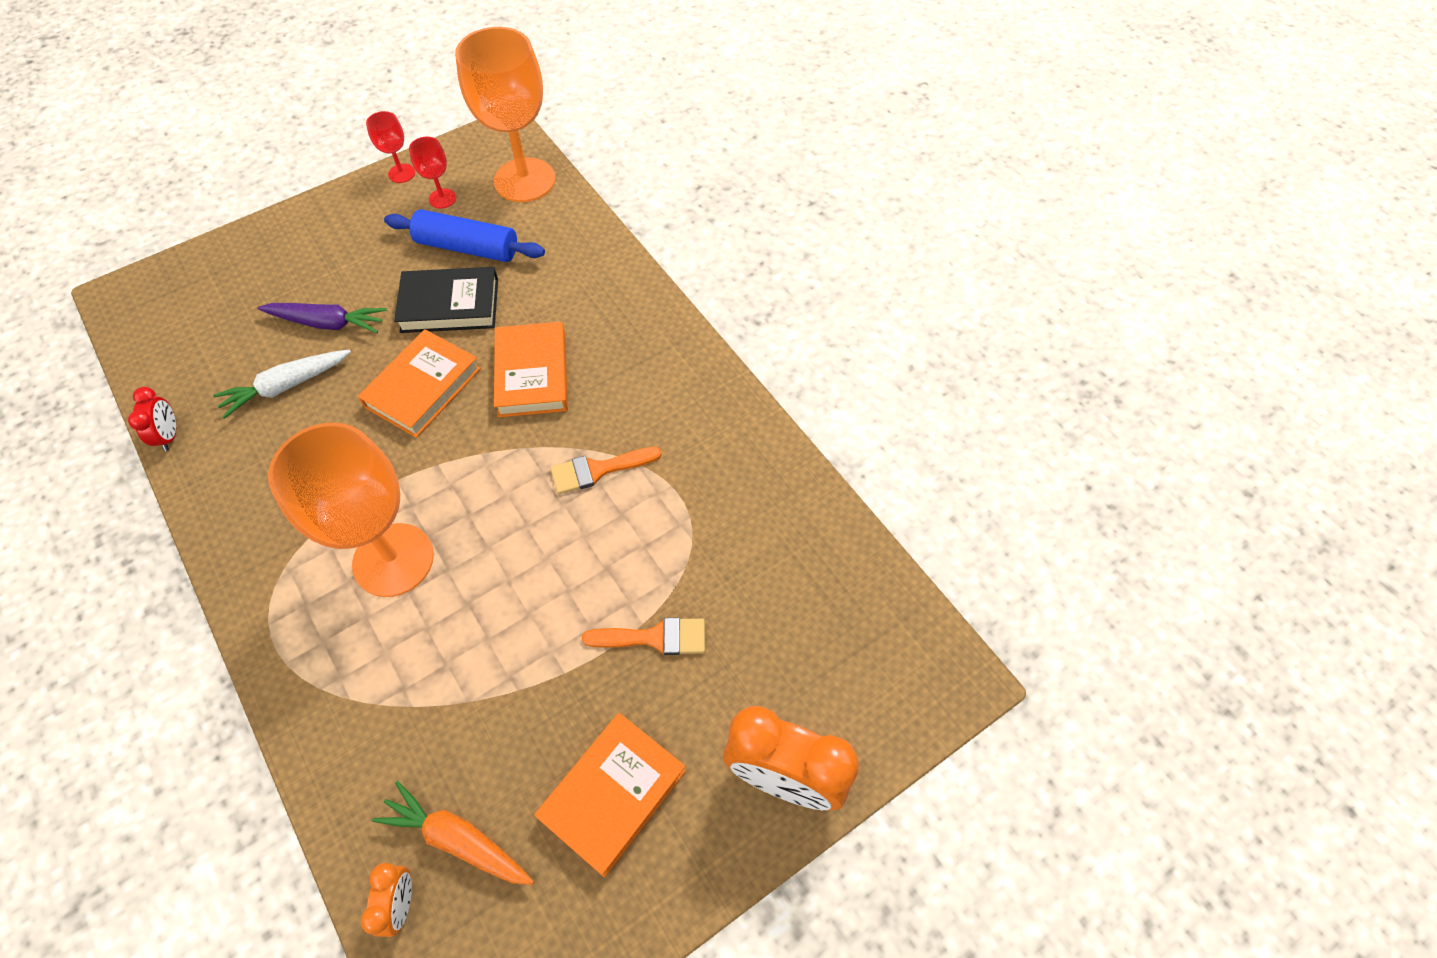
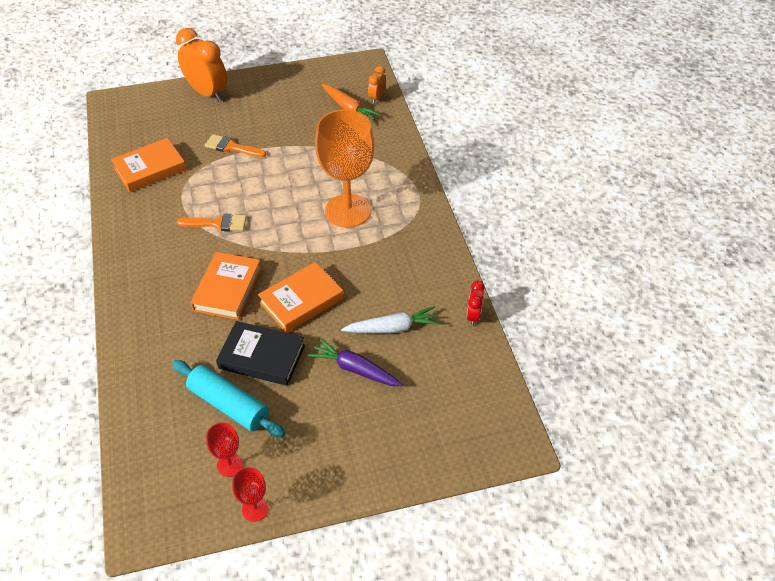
camera: 160 degrees left, 10 degrees down
(467, 247) = (229, 405): blue rolling pin -> turquoise rolling pin
(524, 180) = (151, 462): orange goblet -> none
(613, 794) = (279, 105): orange book -> orange book (150, 169)

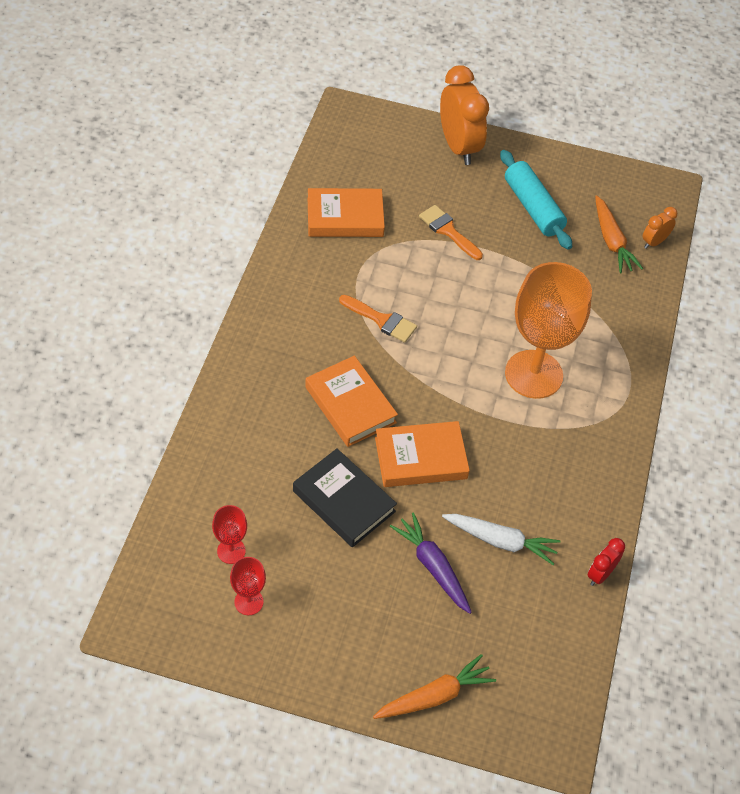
camera: 25 degrees right, 5 degrees up
(227, 289) = (350, 405): orange book -> orange book turned 75 degrees counterclockwise
(229, 405) = (282, 537): turquoise rolling pin -> turquoise rolling pin (533, 207)
(255, 509) = (248, 661): red goblet -> red goblet (231, 551)
(411, 457) = (434, 696): none -> orange carrot

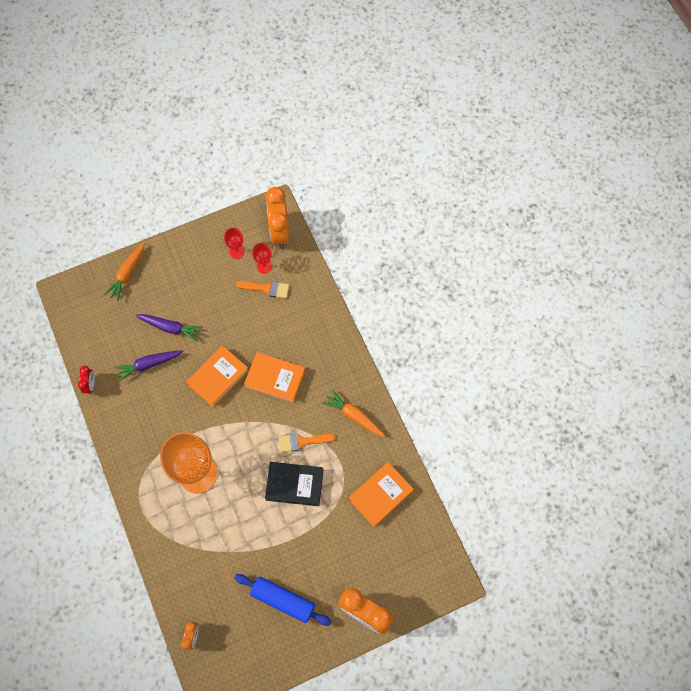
camera: 145 degrees right, 15 degrees up
(163, 581) = (280, 232): none -> orange clock
(344, 501) = (235, 327): black book -> black book (294, 485)
(448, 231) = (317, 536): orange brush -> orange brush (267, 288)
(501, 541) = (148, 365): white carrot -> purple carrot
(533, 207) = (283, 600): turquoise rolling pin -> blue rolling pin
(611, 241) = (218, 613): orange carrot -> orange carrot (354, 416)

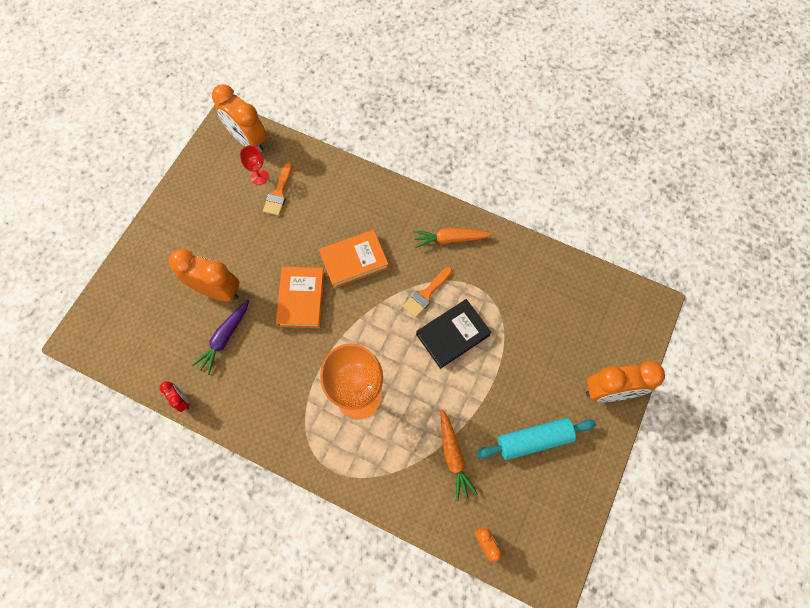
camera: 40 degrees left, 0 degrees up
(127, 273) = (132, 274): orange carrot -> orange carrot (453, 456)
(170, 328) = (217, 290): purple carrot -> orange clock
(237, 251) = (223, 182): red goblet -> none
(267, 288) = (278, 193): orange brush -> orange brush turned 135 degrees clockwise
(283, 600) = (534, 440): blue rolling pin -> turquoise rolling pin
(380, 495) = (531, 285): orange book -> none

